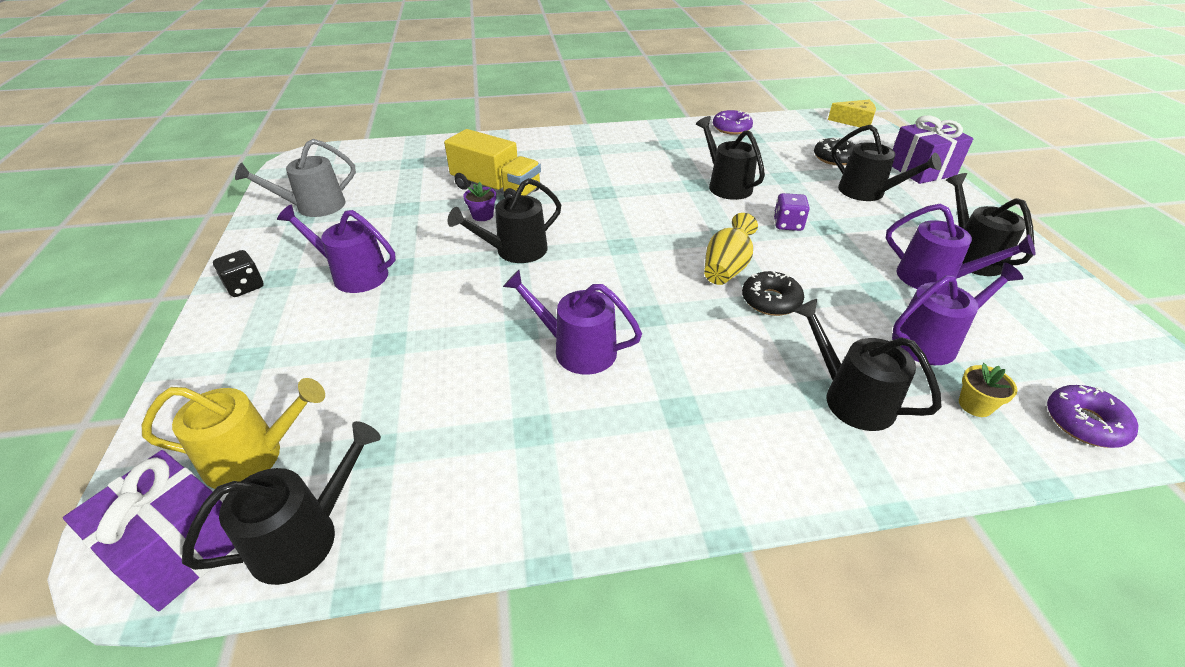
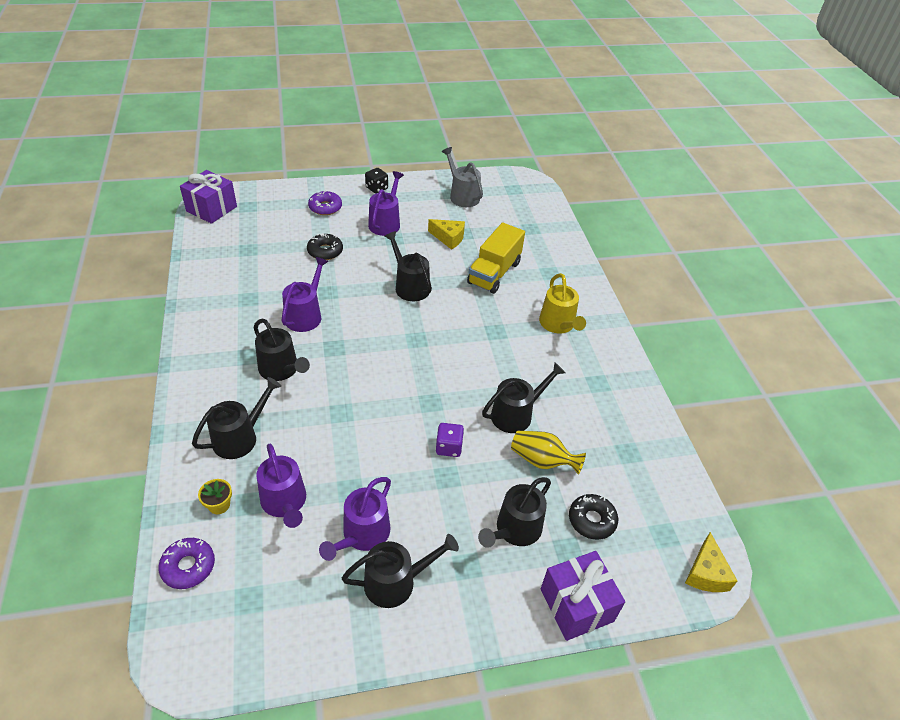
camera: 85 degrees right, 5 degrees up
(252, 456) = (253, 216): yellow watering can -> yellow watering can (558, 324)
(304, 536) = (207, 237): black watering can -> black watering can (281, 369)
(413, 219) = (448, 238): none -> yellow cheese
(482, 215) = (455, 268): purple flower pot -> none
(726, 268) = (384, 395): yellow vase -> yellow vase (542, 461)
(731, 128) = (648, 437): purple donut -> purple donut (325, 207)
(770, 300) = (343, 415): black donut -> black donut (325, 251)

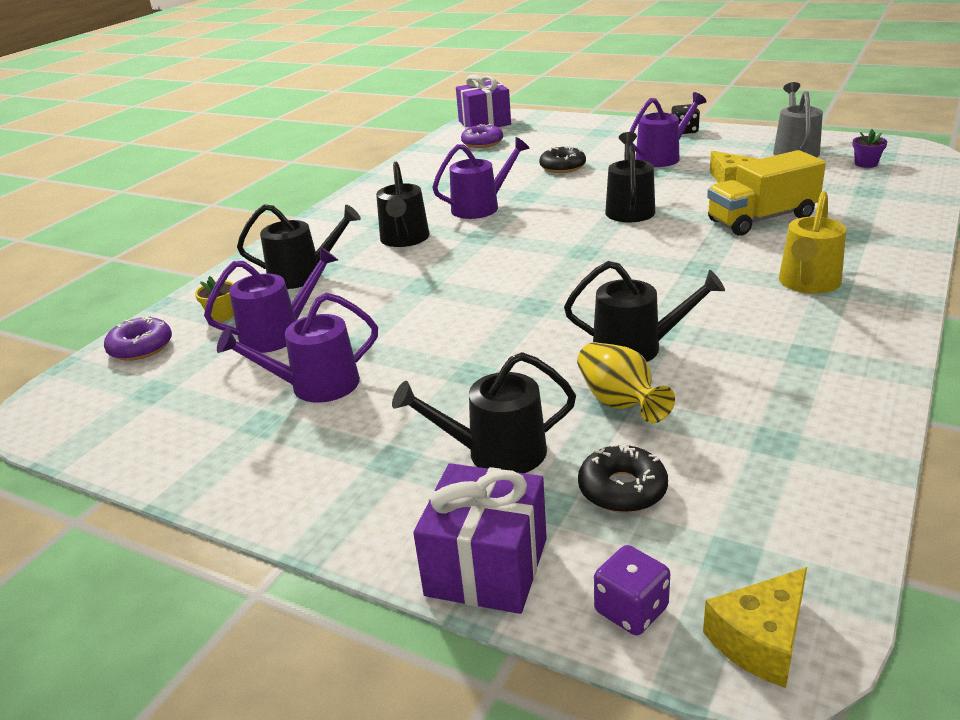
camera: 45 degrees right, 15 degrees down
(285, 502) = (278, 333): purple watering can -> purple watering can turned 135 degrees counterclockwise
(325, 207) = (604, 137): purple donut -> purple donut (482, 143)
(396, 582) = (297, 438): black watering can -> none
(449, 447) = (507, 349): purple dice -> purple dice (631, 610)
(511, 200) = (866, 164): none -> purple flower pot

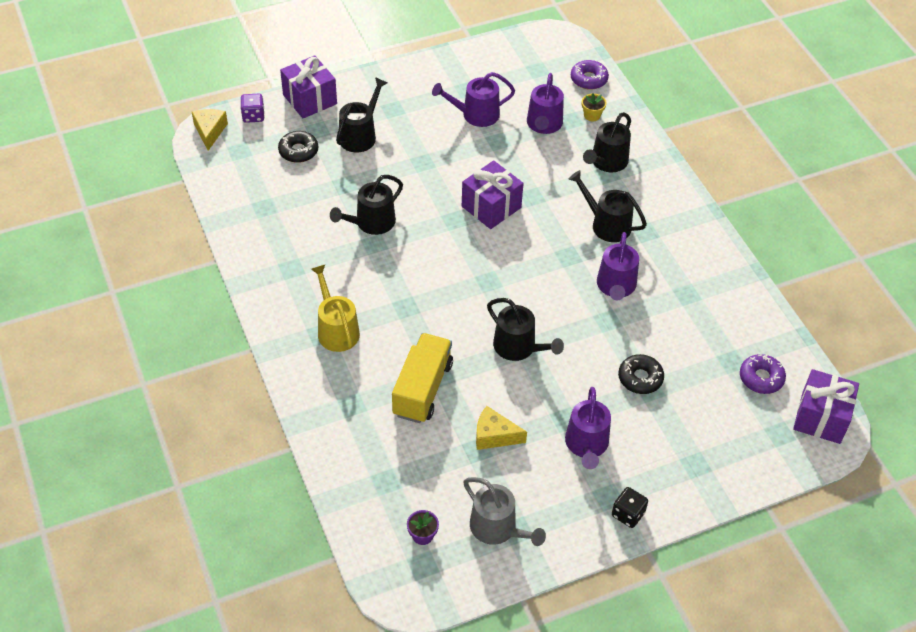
camera: 125 degrees right, 20 degrees up
(316, 386) = (476, 114): purple watering can -> purple watering can turned 120 degrees counterclockwise
(477, 297) = (491, 207): none -> purple gift
(619, 402) = (343, 187): yellow vase -> none

